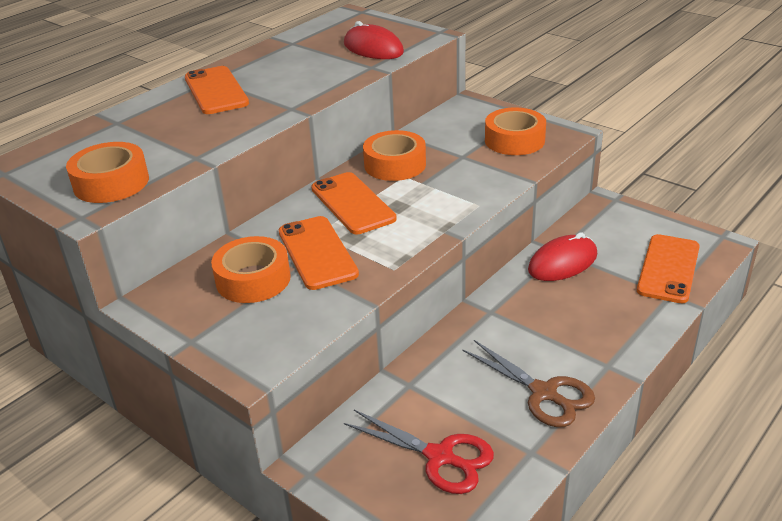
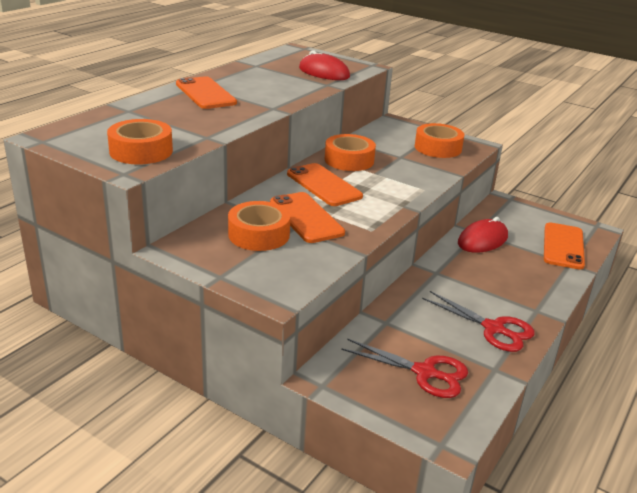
camera: 10 degrees left, 5 degrees down
(544, 393) = (493, 328): brown scissors -> red scissors

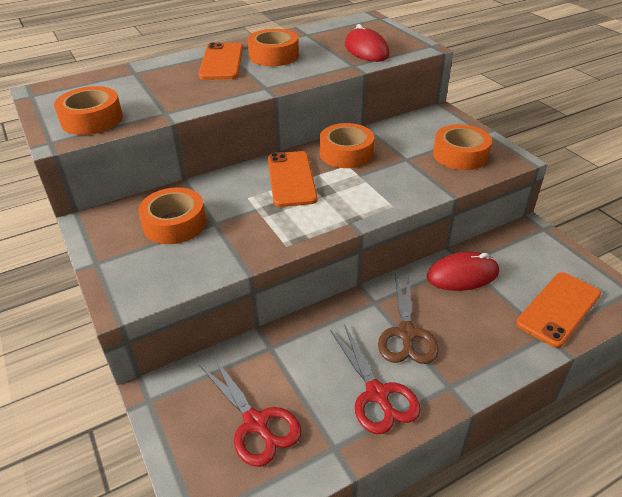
camera: 30 degrees right, 10 degrees up
(248, 84) = (274, 56): none -> orange tape
(306, 218) = (236, 214): orange phone -> none
(478, 286) = (406, 333): none -> brown scissors

